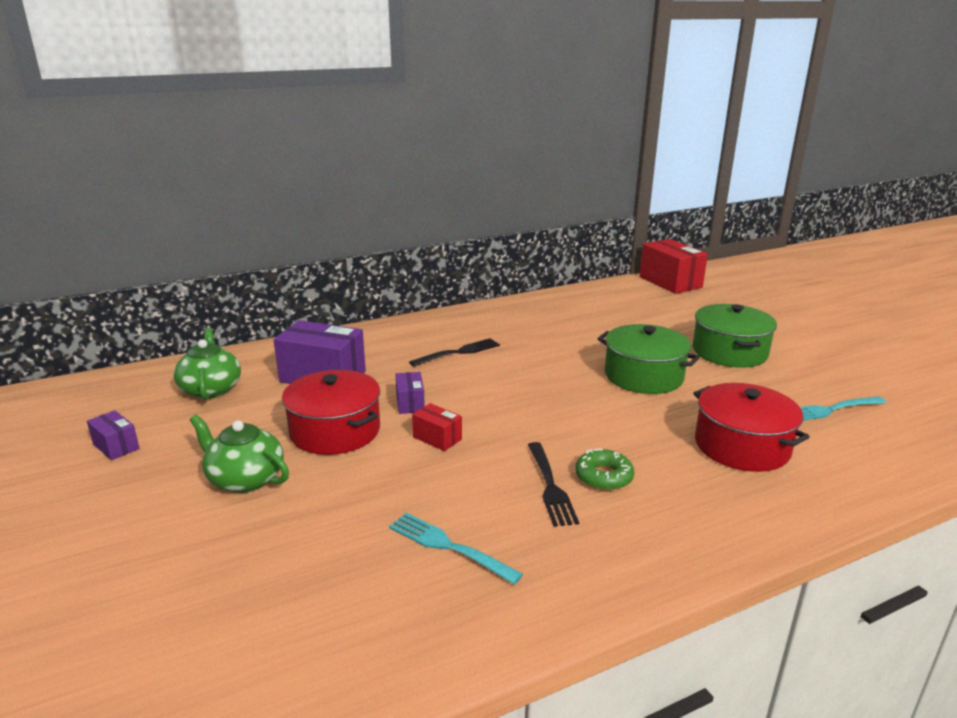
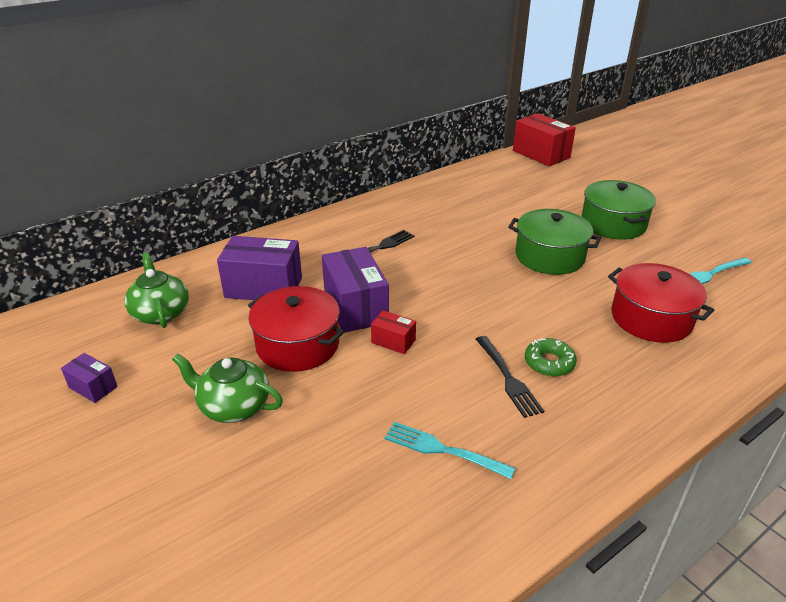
camera: 10 degrees left, 10 degrees up
(410, 403) = (355, 307): purple box -> purple box, size x2.01

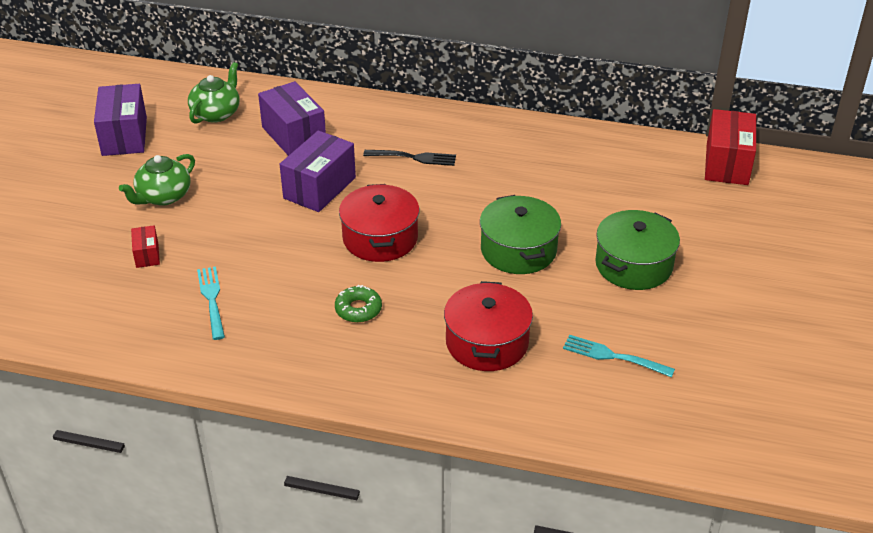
camera: 50 degrees right, 5 degrees up
(93, 387) = (124, 136): purple box -> purple box, size x2.01
(233, 406) = (163, 196): green teapot -> green teapot turned 120 degrees counterclockwise
(298, 345) = (248, 187): red pot -> red pot (380, 238)
(393, 341) = (299, 225): red box -> red box (147, 255)
(507, 378) = (317, 296): black fork -> none

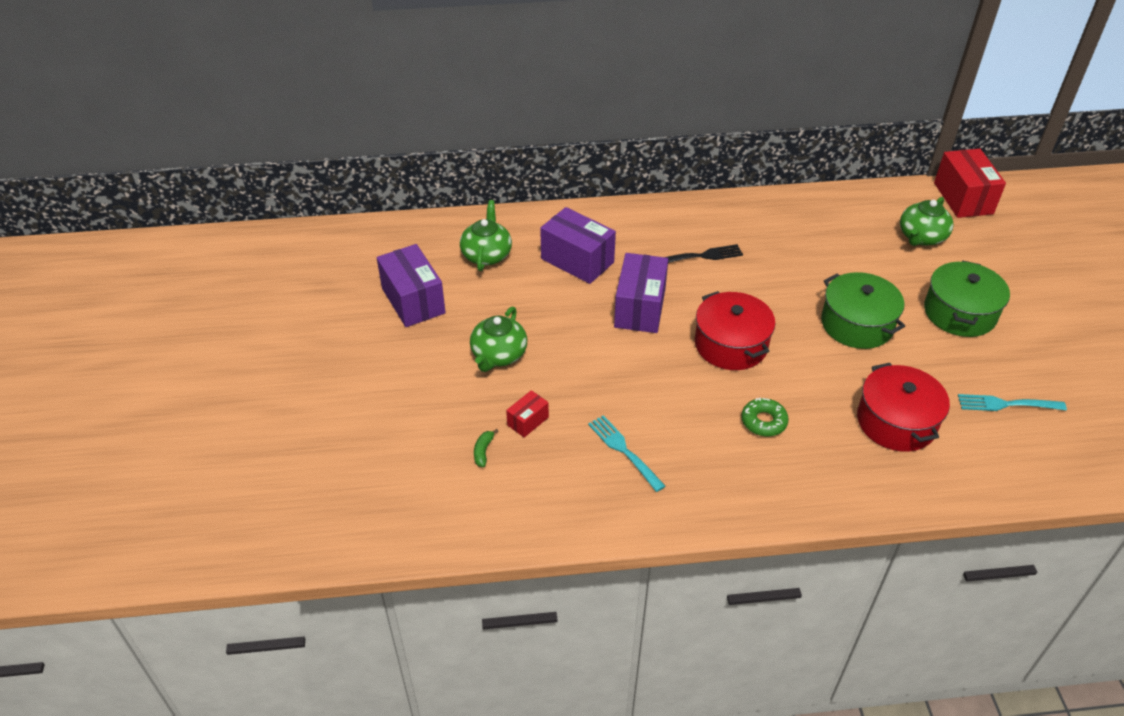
camera: 20 degrees left, 5 degrees up
(91, 268) = (483, 451): none -> green banana
(147, 255) = (528, 421): red box -> red box turned 75 degrees clockwise
(651, 189) = (921, 237): none -> green teapot

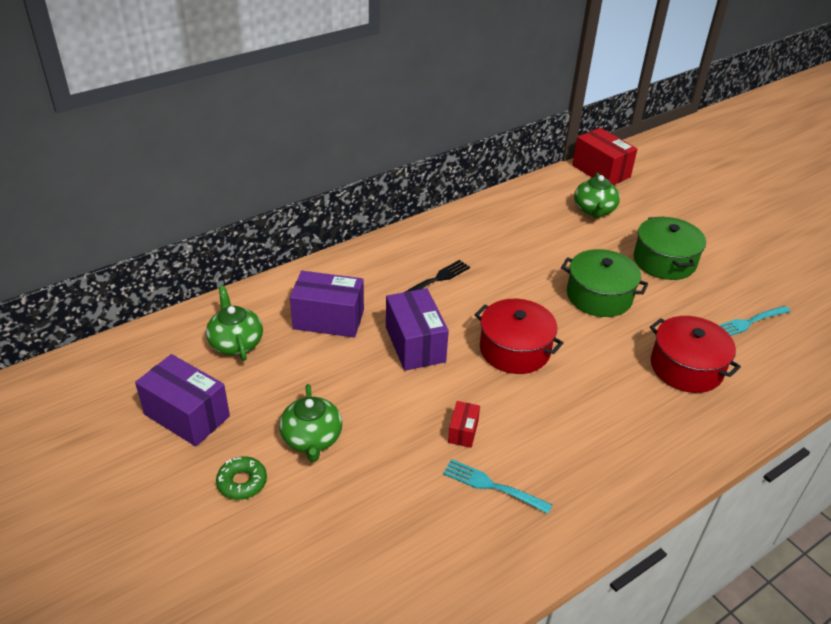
camera: 30 degrees left, 5 degrees down
(483, 451) = (360, 545): green banana -> none
(528, 421) = (384, 495): red box -> red box (463, 431)
(763, 421) = (589, 408): green donut -> green donut (242, 482)

